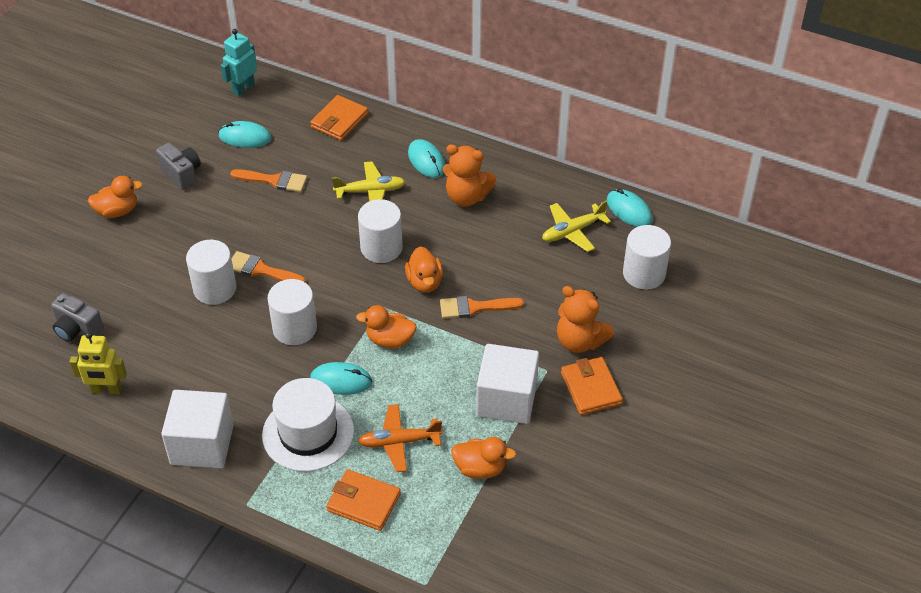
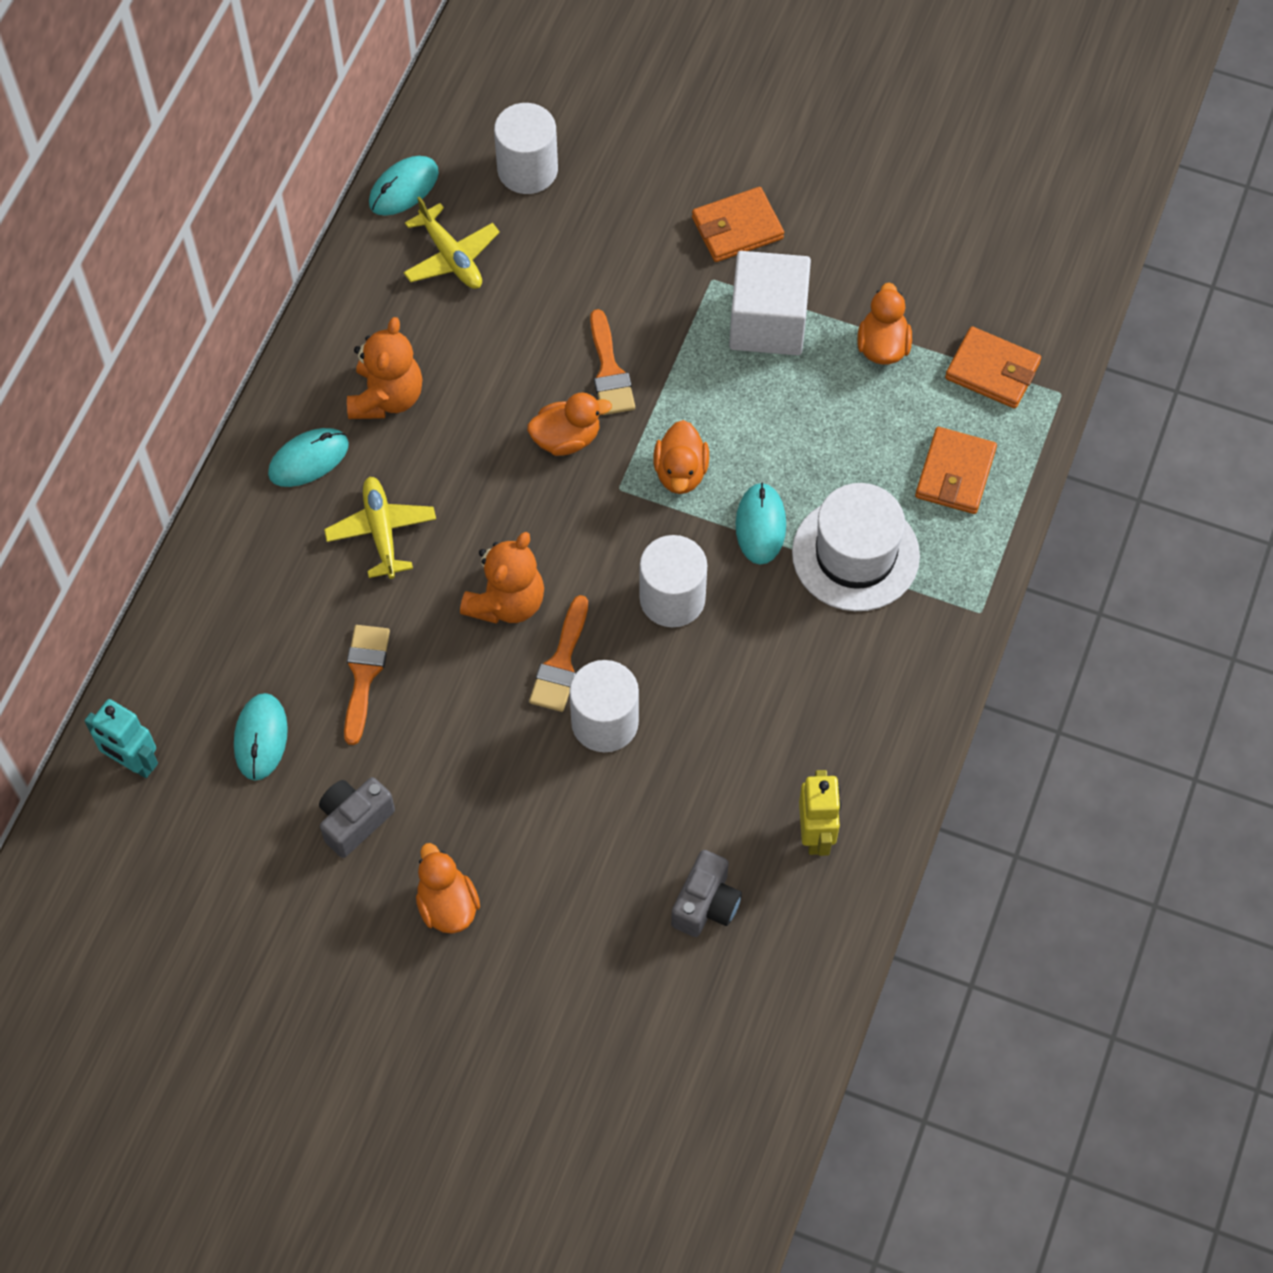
camera: 95 degrees left, 15 degrees up
(202, 444) = (893, 685): white cube -> none
(339, 120) = (216, 597): orange wallet -> orange wallet (992, 371)
(381, 248) = (502, 502): white cylinder -> none
(399, 442) = (854, 443): orange plane -> none
(580, 341) = (657, 242): orange teddy bear -> orange teddy bear (506, 602)

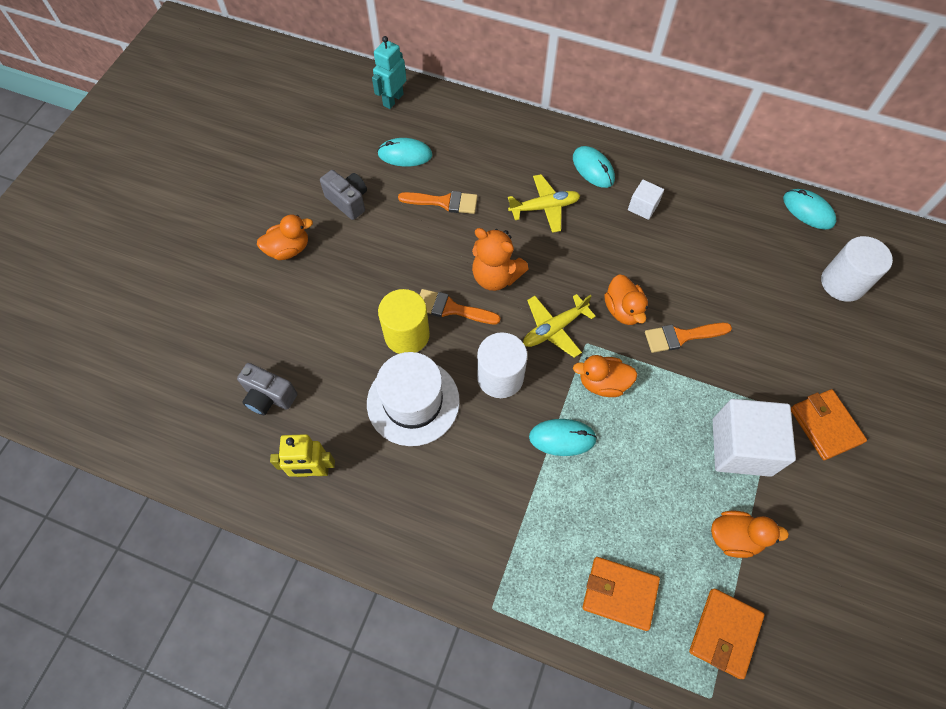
camera: 90 degrees right, 0 degrees up
(387, 397) = (643, 207): orange teddy bear -> white cube
(451, 257) = (758, 239): yellow plane -> yellow plane (554, 329)
(605, 722) = (407, 335): white cylinder -> yellow cylinder
(855, 554) = (541, 508): white hat -> white hat (413, 402)

